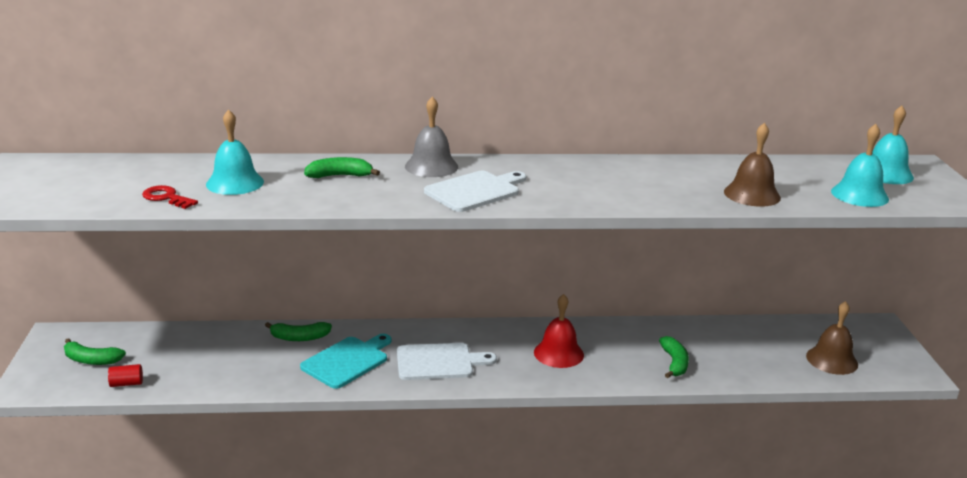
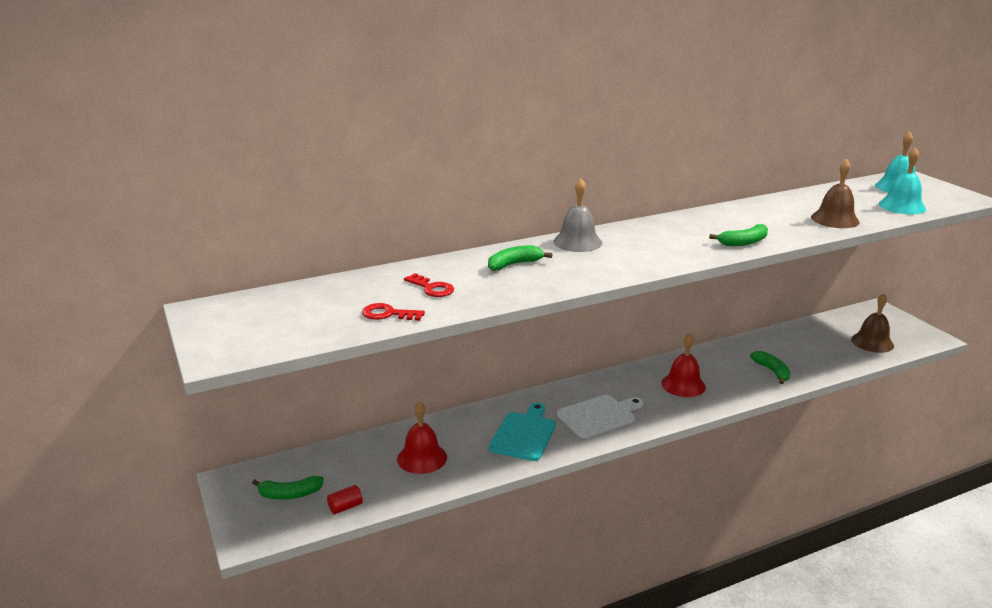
camera: 20 degrees left, 0 degrees up
(232, 358) = (422, 458): none -> red bell
(235, 183) = (432, 288): turquoise bell -> red key
(299, 337) = (464, 424): green banana -> green banana (743, 242)
(475, 191) = (638, 255): white cutting board -> none

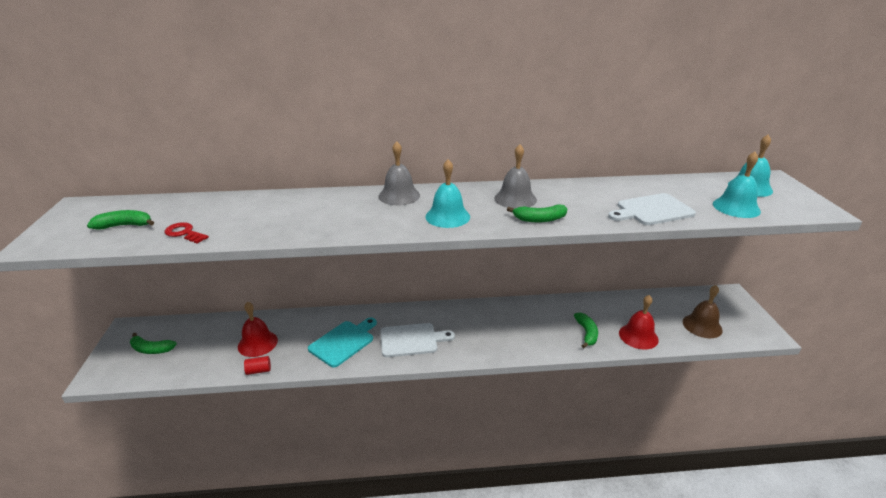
camera: 20 degrees right, 5 degrees up
(345, 507) = (175, 370): red cylinder -> red cylinder (258, 370)
(432, 288) = (242, 217): red key -> none
(514, 264) = (327, 207): green banana -> green banana (125, 226)
(653, 253) = (447, 216): none -> turquoise bell
(683, 385) = (500, 328): red bell -> red bell (638, 336)
(699, 228) = (515, 199): none -> grey bell
(835, 219) = (652, 210): brown bell -> white cutting board

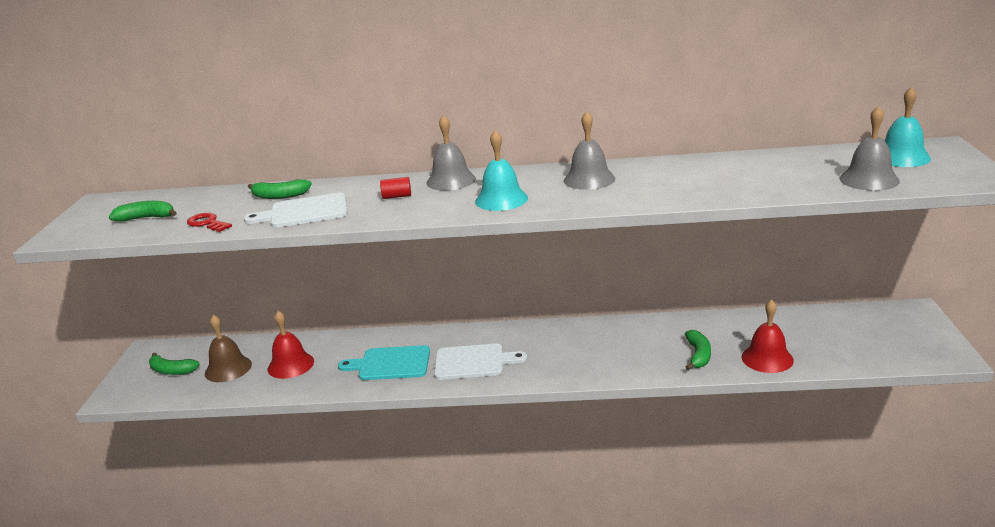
camera: 10 degrees right, 5 degrees down
(258, 370) = (289, 392): red cylinder -> red cylinder (397, 196)
(343, 342) = (390, 364): turquoise cutting board -> turquoise cutting board turned 135 degrees counterclockwise
(539, 219) = (610, 199): green banana -> green banana (280, 196)
(652, 210) = (756, 186): white cutting board -> white cutting board (304, 212)
(702, 326) = (859, 347): brown bell -> brown bell (228, 368)
(736, 207) = (869, 179): turquoise bell -> grey bell

